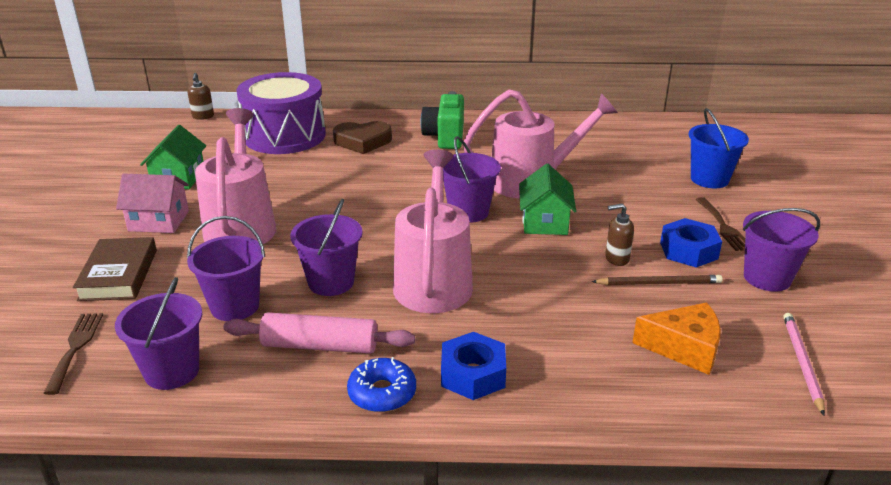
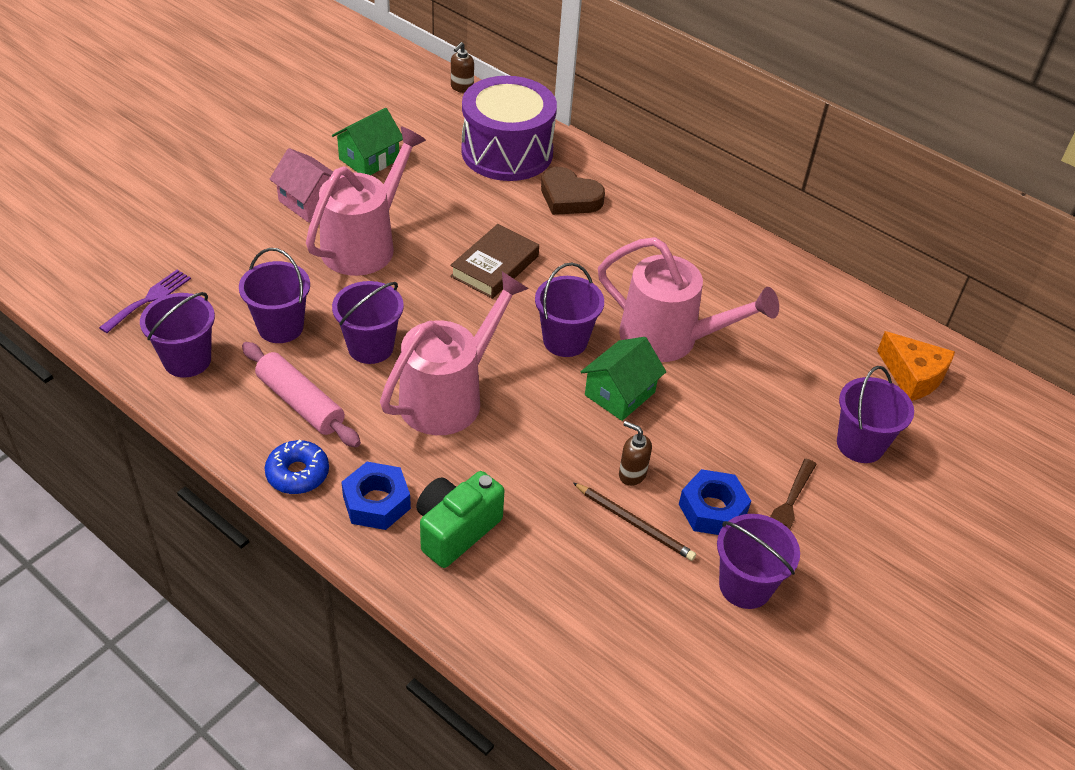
camera: 35 degrees right, 15 degrees up
(75, 348) = (149, 299): brown fork -> purple fork
(118, 274) = (233, 244): brown book -> brown book (494, 266)
(445, 137) = (654, 234): green camera -> green camera (456, 530)
(684, 348) = (567, 596): orange cheese -> orange cheese (913, 376)
(709, 179) = (860, 444): blue bucket -> purple bucket
(802, 362) = (648, 679): pink pencil -> none

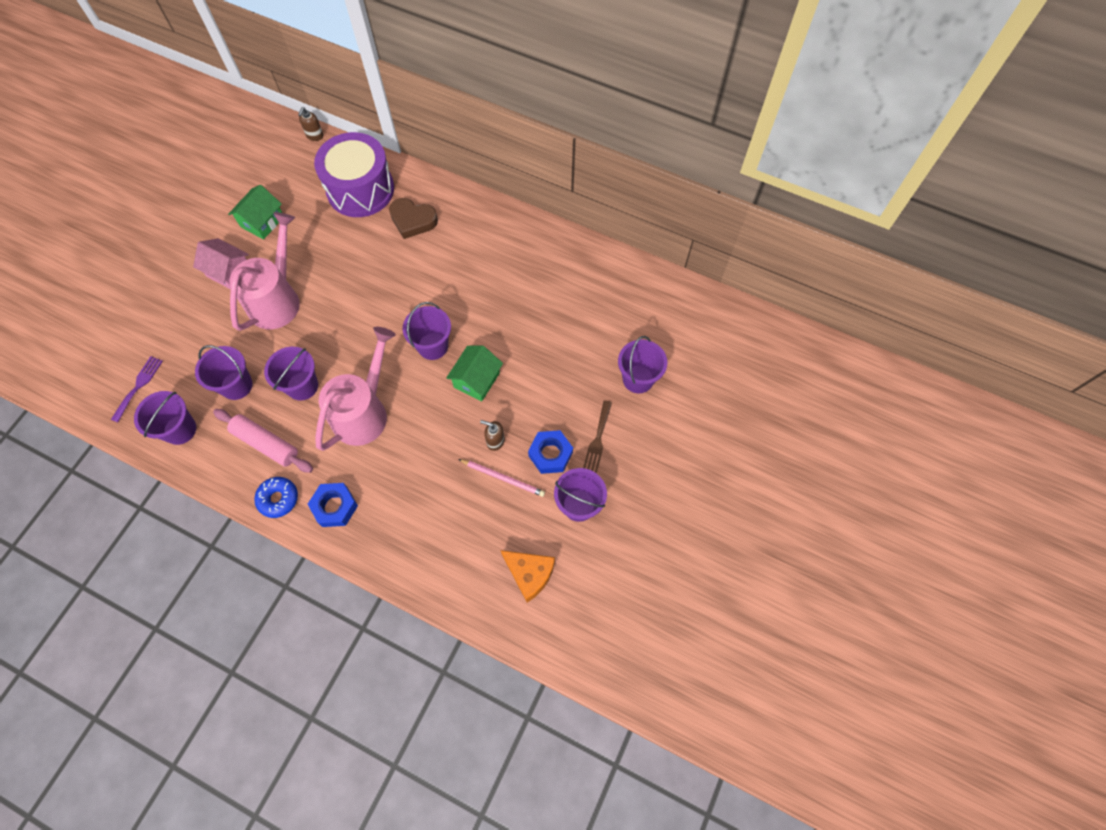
camera: 10 degrees left, 20 degrees up
(456, 530) = (390, 513): green camera -> none
(494, 266) = (372, 295): brown book -> none
(634, 523) = (503, 478): brown pencil -> pink pencil
(670, 339) = (503, 326): pink watering can -> none
(913, 376) = (666, 315): orange cheese -> orange cheese (529, 574)

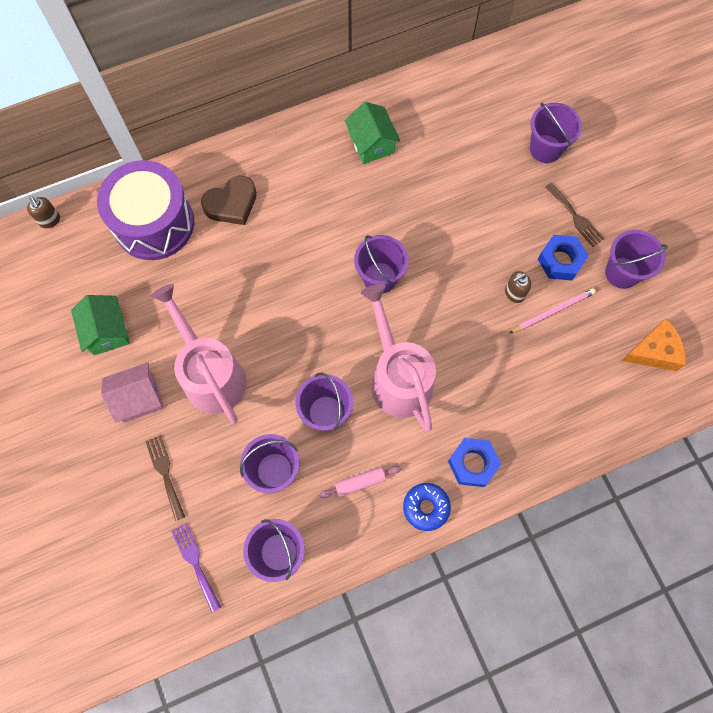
camera: 50 degrees left, 5 degrees up
(188, 324) = (165, 473): none -> brown fork
(266, 443) = (360, 482): pink rolling pin -> pink rolling pin, size x0.61
(476, 380) = (443, 267): green house -> green house (371, 143)

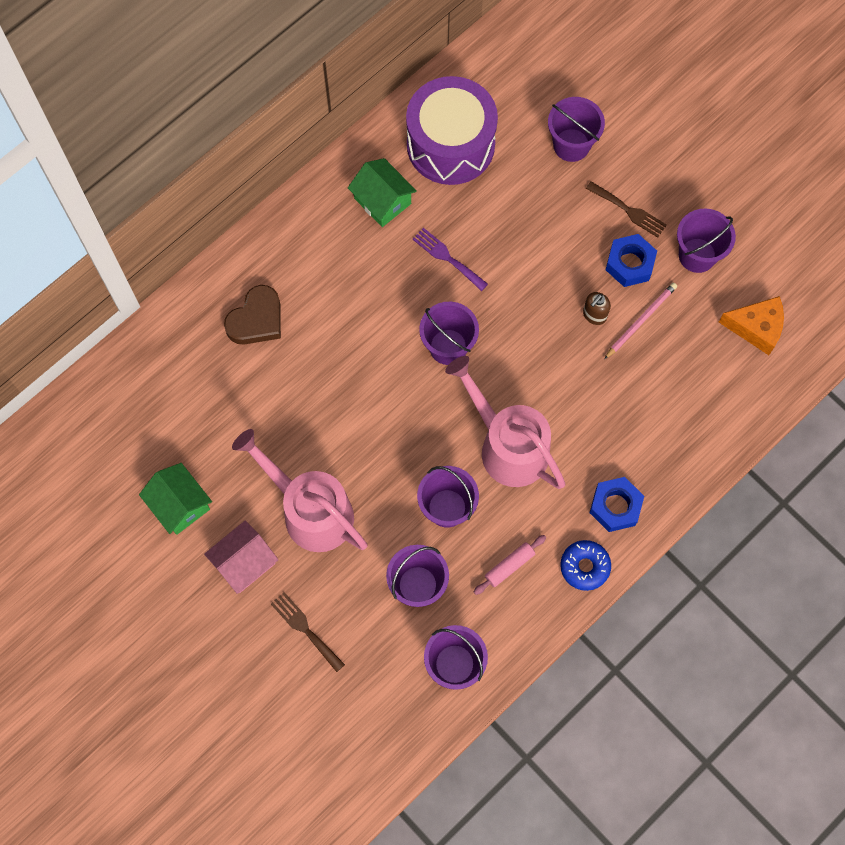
camera: 20 degrees left, 0 degrees up
(50, 220) = (62, 406): brown soap dispenser -> none
(154, 223) = (180, 370): purple drum -> purple drum (450, 144)
(195, 562) = (374, 705): purple fork -> purple fork (447, 257)
(653, 351) = (756, 327): orange cheese -> orange cheese turned 45 degrees clockwise

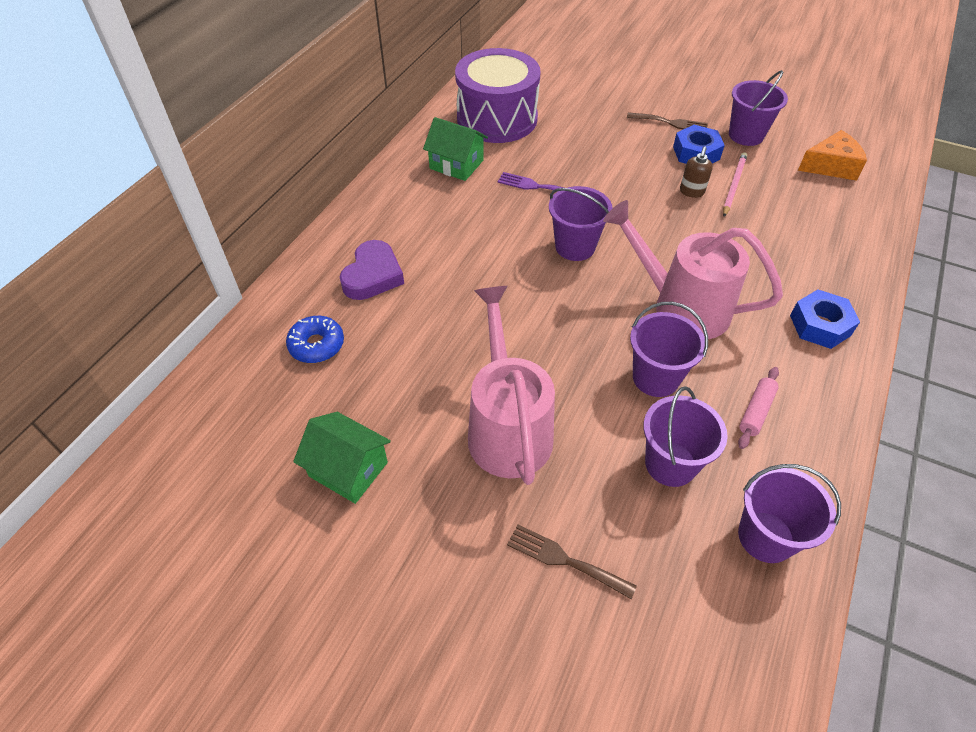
camera: 20 degrees left, 20 degrees down
(244, 562) = (453, 507): pink house -> none
(256, 319) = (373, 275): brown heart -> purple heart
(310, 510) = (507, 426): pink watering can -> pink watering can turned 60 degrees clockwise
(571, 145) = (597, 97): purple bucket -> none
(584, 567) = (832, 387): blue donut -> blue donut (316, 345)

